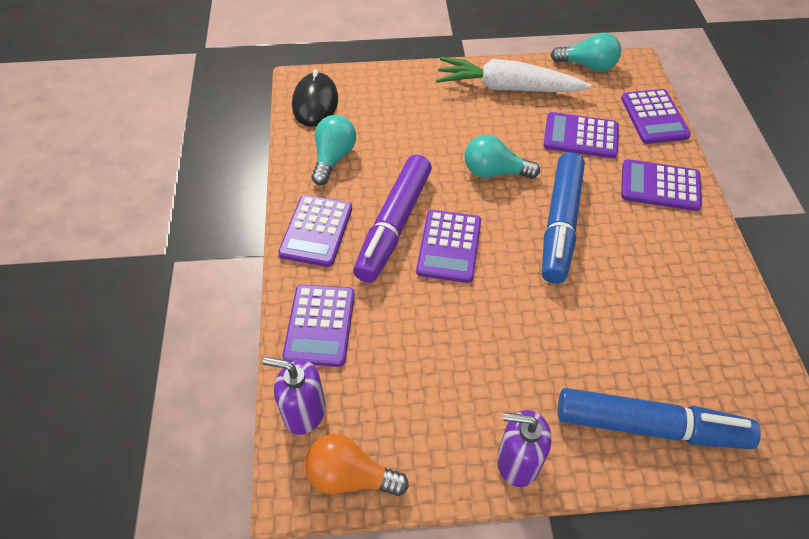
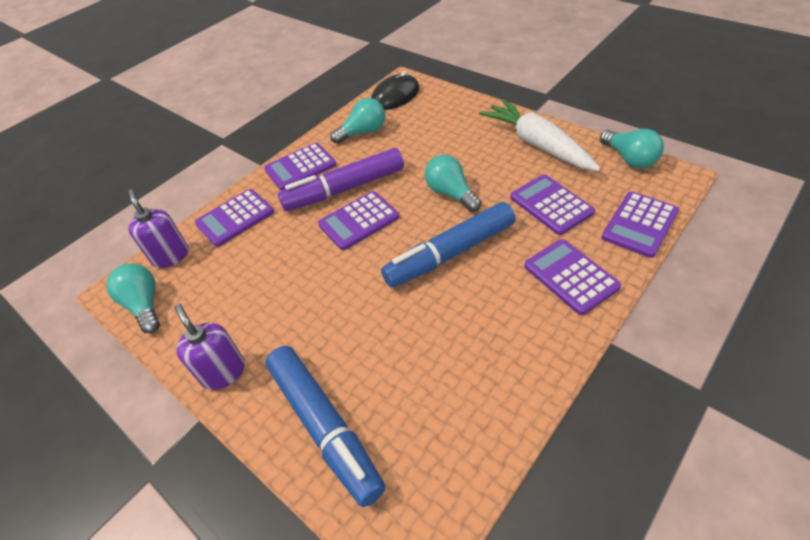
camera: 50 degrees right, 5 degrees down
(350, 476) = (144, 305): orange light bulb -> turquoise light bulb

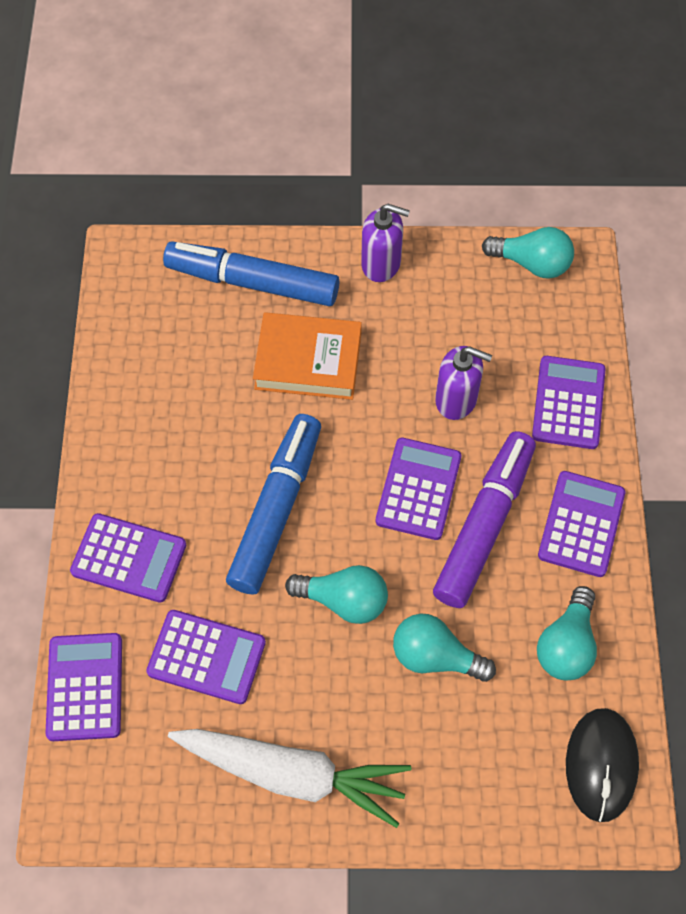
camera: 135 degrees right, 15 degrees up
(170, 256) = (577, 319): purple soap dispenser -> purple soap dispenser (456, 399)
(346, 332) = (308, 361): none -> orange book
(629, 159) = (146, 818): turquoise light bulb -> turquoise light bulb (435, 656)

